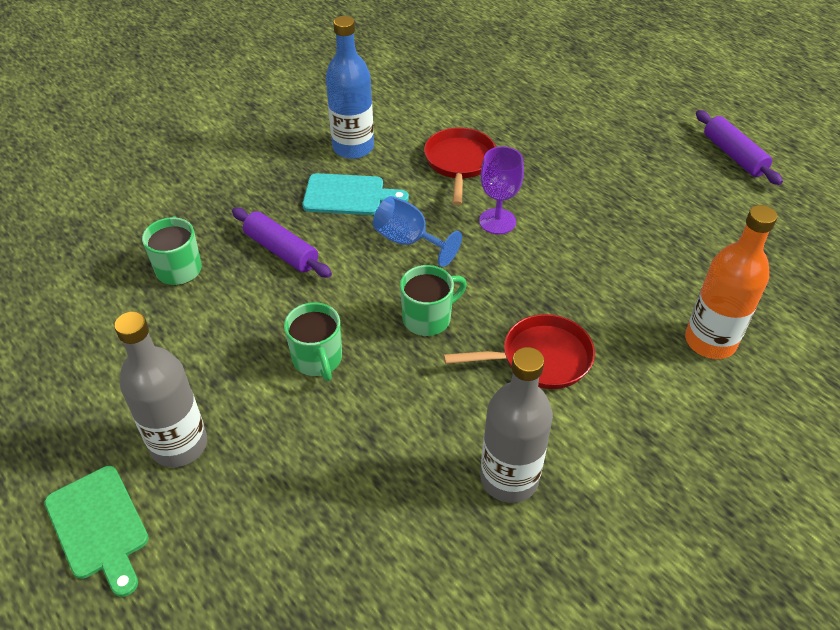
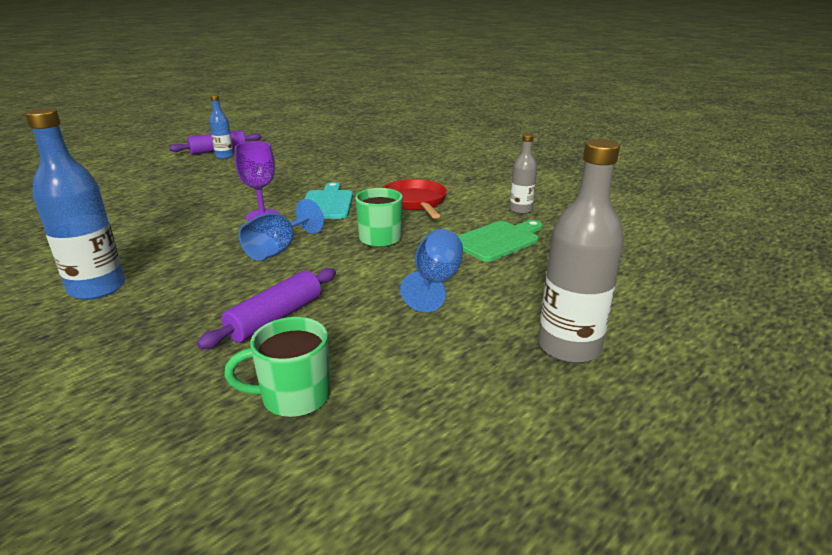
camera: 95 degrees left, 20 degrees down
(99, 526) = (693, 382): green cutting board -> green cutting board (498, 240)
(317, 359) = (435, 282): green mug -> blue goblet
(348, 195) = (190, 285): turquoise cutting board -> turquoise cutting board (327, 203)
(459, 162) = (168, 232): red pan -> none
(509, 478) = (520, 210): grey bottle -> grey bottle, size x0.57
(709, 164) = (224, 156): none -> blue bottle
(710, 341) = (392, 163): orange bottle -> none

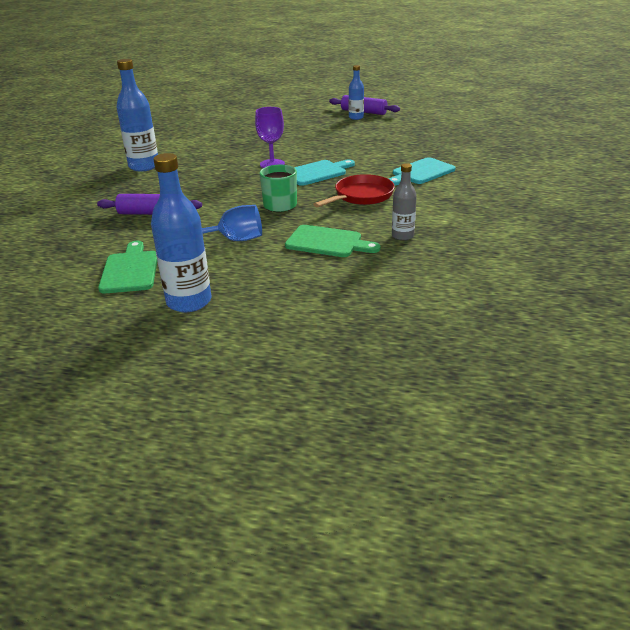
camera: 60 degrees right, 5 degrees up
(278, 250) = (229, 185): blue goblet -> none
(294, 396) = (85, 242): green mug -> none
(402, 171) = (421, 172): none -> turquoise cutting board
(439, 373) = (130, 270): none -> green cutting board
(569, 347) = (189, 302): grey bottle -> blue bottle

